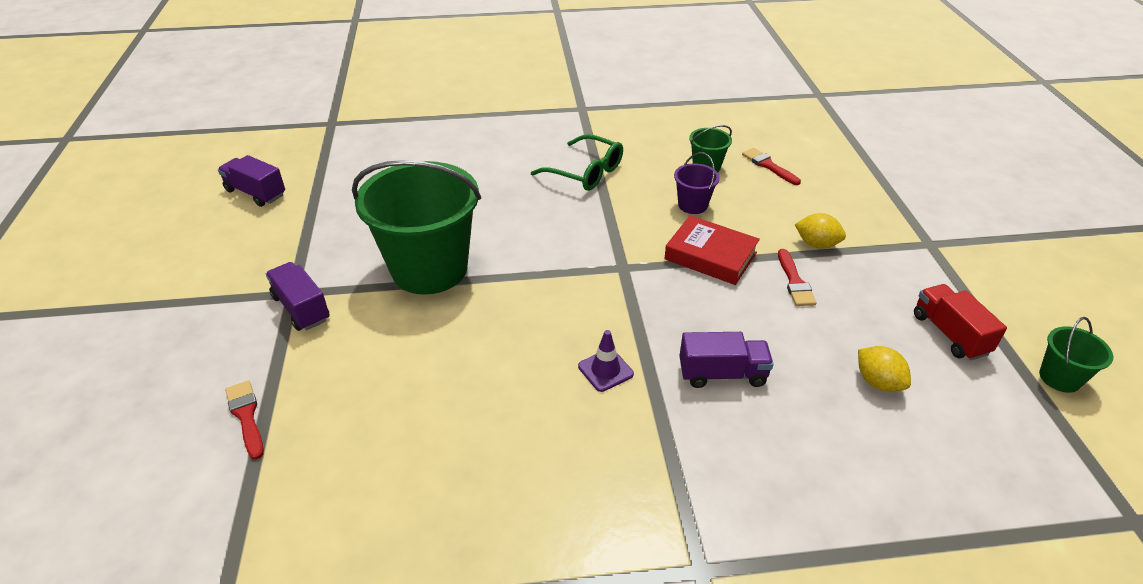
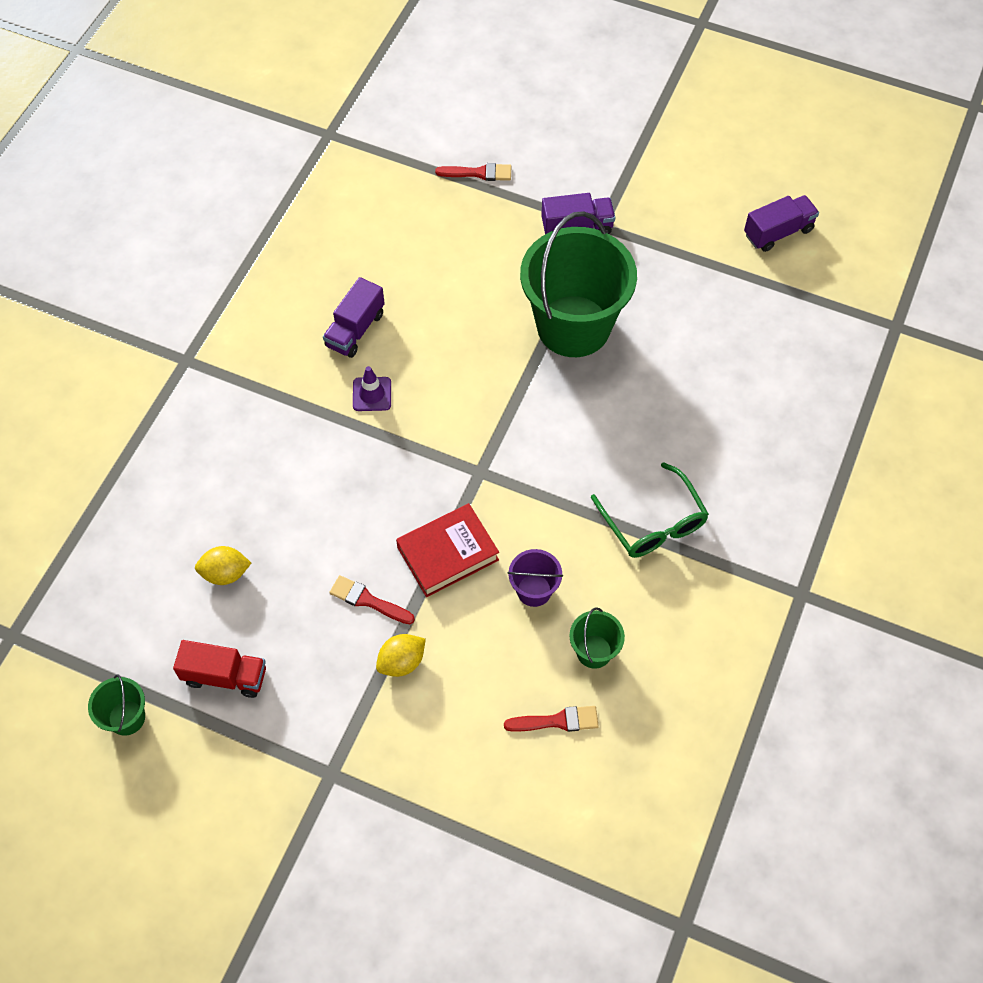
camera: 120 degrees right, 20 degrees up
(586, 172) = (653, 523): green glasses -> green glasses turned 90 degrees counterclockwise
(722, 374) = (312, 469): purple truck -> purple truck (355, 329)

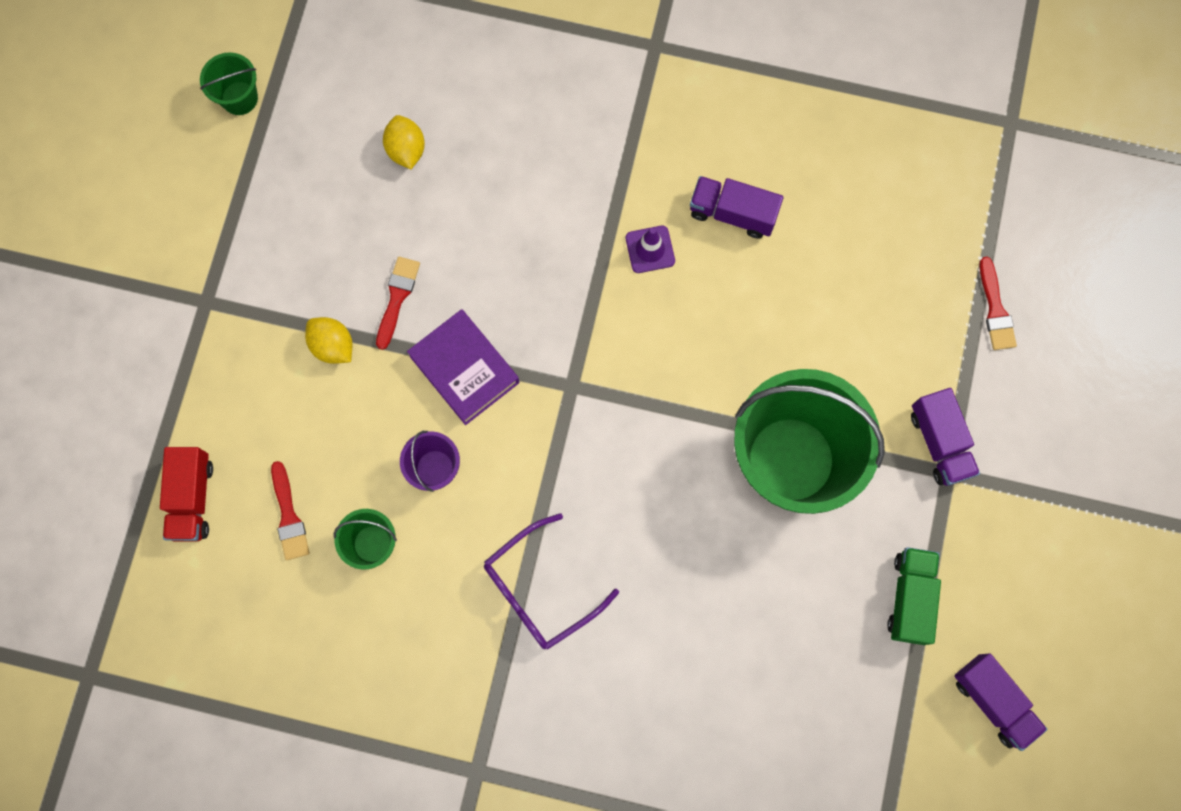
camera: 80 degrees right, 15 degrees up
(225, 676) = (294, 177): red truck -> red truck (192, 498)
(447, 553) = (464, 369): red book -> purple book
(653, 523) = (539, 590): green glasses -> purple glasses
(694, 268) = (910, 598): none -> green truck

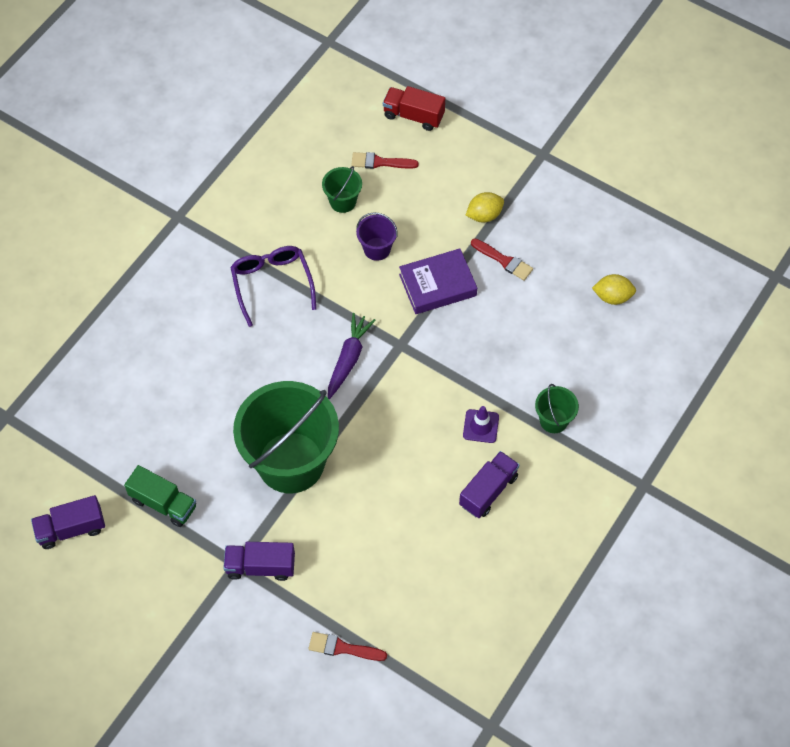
camera: 110 degrees right, 15 degrees down
(239, 98) = (686, 209): green bucket -> green bucket (553, 420)
(616, 443) = (348, 359): none -> purple carrot

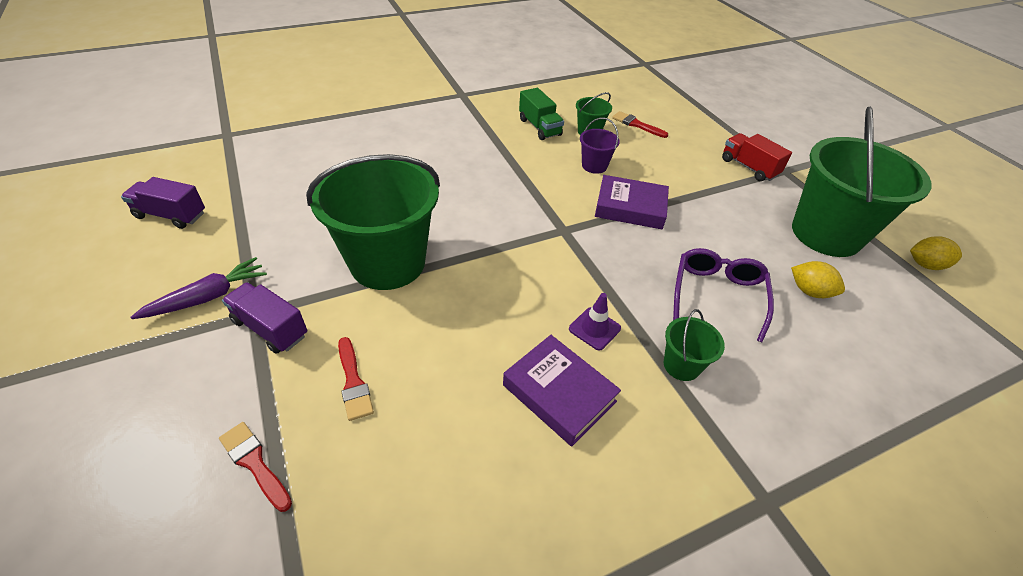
camera: 30 degrees right, 15 degrees down
(163, 503) = (255, 235): green truck -> green truck (539, 127)
(272, 283) = (492, 150): purple glasses -> purple glasses (717, 294)
(348, 359) = (509, 218): purple carrot -> purple carrot (208, 297)
(413, 116) = (682, 113): red truck -> red truck (749, 167)
(484, 215) = (705, 184): yellow lemon -> yellow lemon (925, 265)
(488, 491) = (559, 393): purple truck -> purple book
(504, 261) = (705, 218): red brush -> red brush (353, 382)
(604, 221) = (826, 234): none -> green bucket

